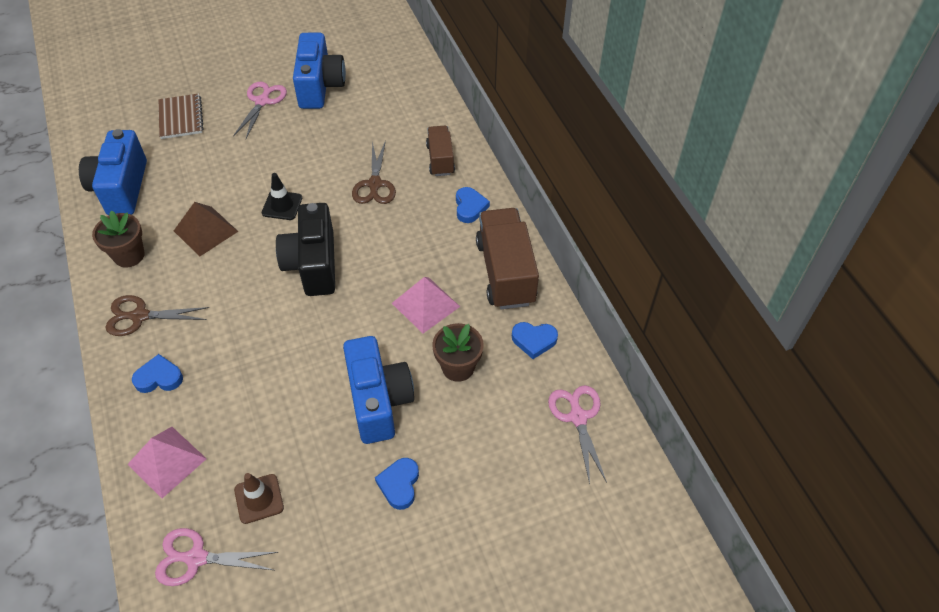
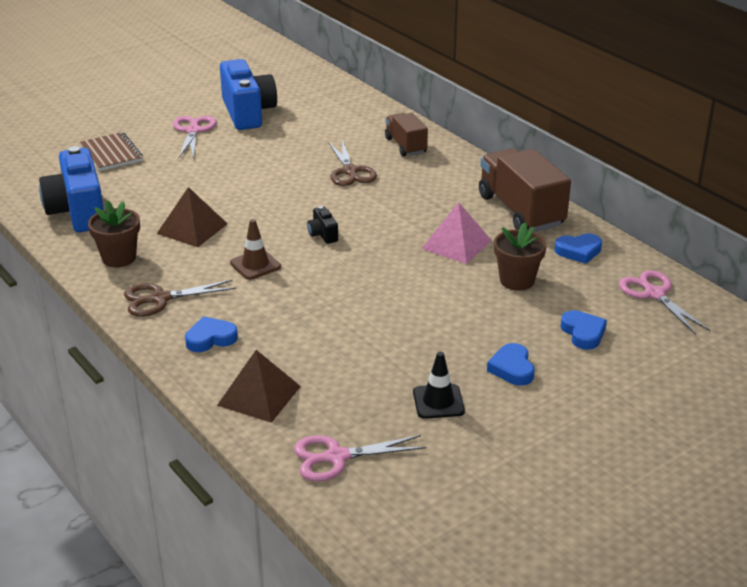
camera: 15 degrees left, 20 degrees down
(167, 461) = (259, 395): pink pyramid -> brown pyramid
(259, 499) = (375, 404): brown traffic cone -> brown traffic cone (255, 265)
(282, 205) = (263, 199): black traffic cone -> black traffic cone (438, 402)
(313, 264) = (322, 234): black camera -> black camera, size x0.43
(378, 401) = (453, 316): blue camera -> none
(470, 207) = (456, 173): blue heart -> blue heart (583, 333)

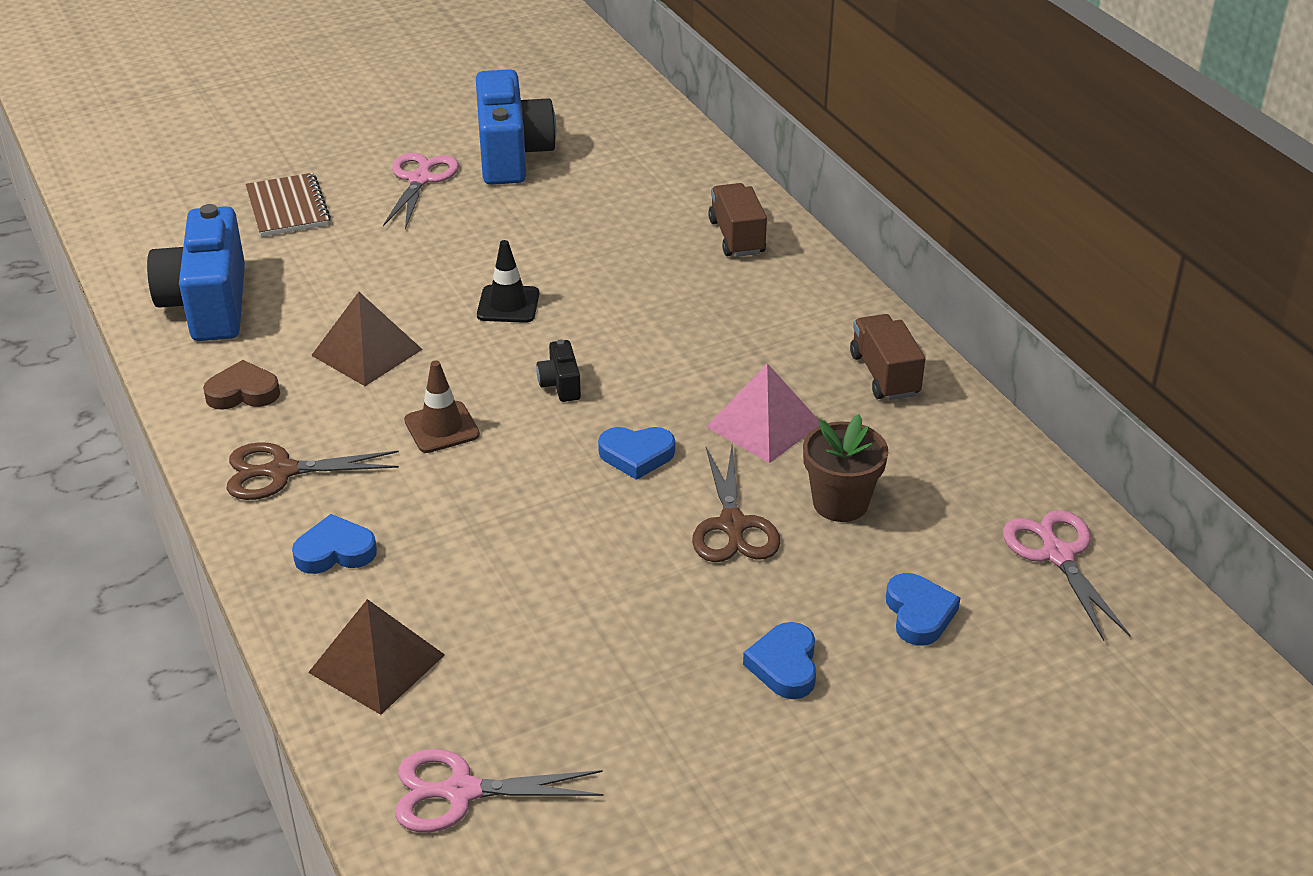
camera: 10 degrees right, 5 degrees up
(119, 258) = (243, 392): brown flower pot -> brown heart
(350, 171) = (636, 275): brown scissors -> brown scissors (732, 525)
(438, 402) = (649, 711): black traffic cone -> black traffic cone (508, 304)
(521, 211) = (884, 375): brown truck -> brown truck, size x0.58
(578, 251) = (956, 460): blue heart -> blue heart (636, 455)

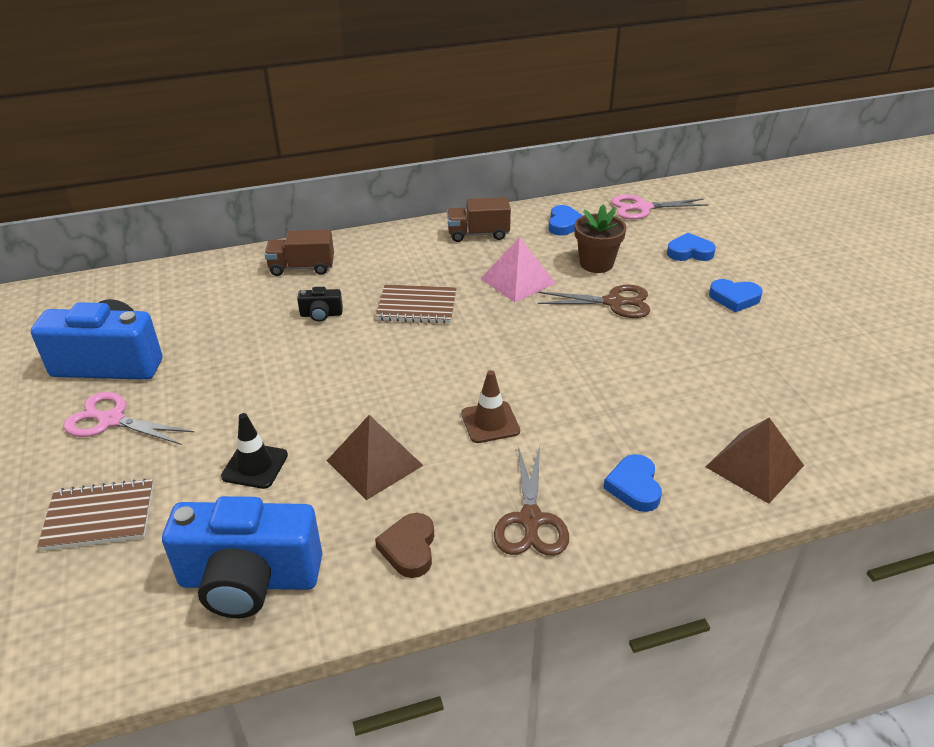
camera: 80 degrees left, 0 degrees up
(461, 792) = (864, 429): pink scissors -> none
(508, 304) = (338, 378): black traffic cone -> black traffic cone (255, 466)
(560, 384) = (452, 359): black camera -> black camera (321, 314)
(636, 455) = (540, 332): blue heart -> blue heart (564, 224)
(671, 342) = (417, 306): none -> brown notebook

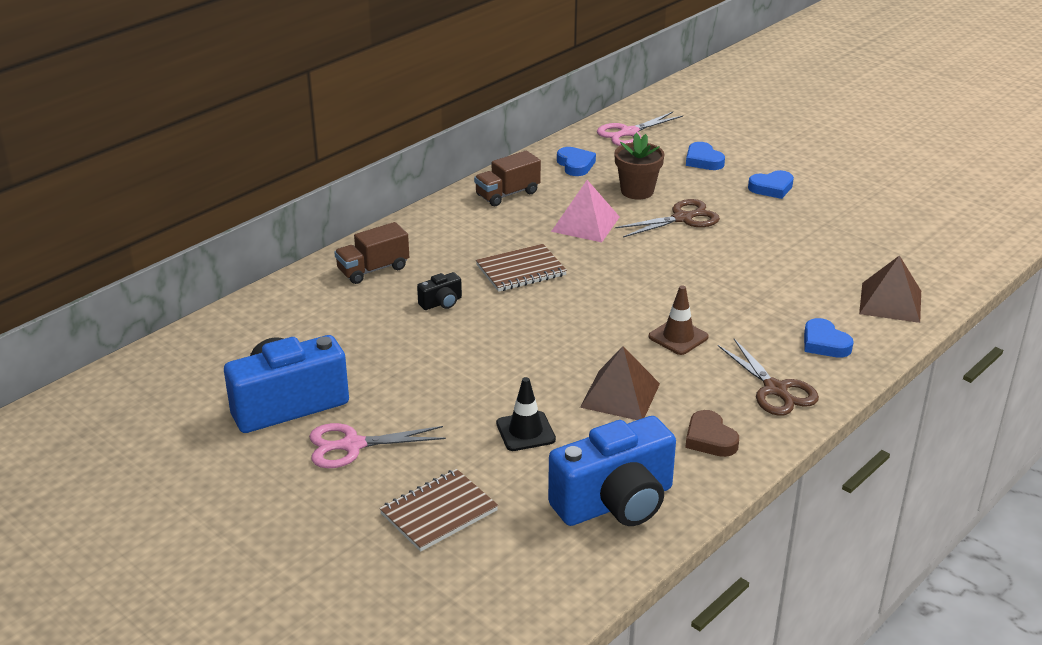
camera: 30 degrees left, 5 degrees down
(689, 252) = (703, 160): blue heart -> blue heart turned 90 degrees counterclockwise

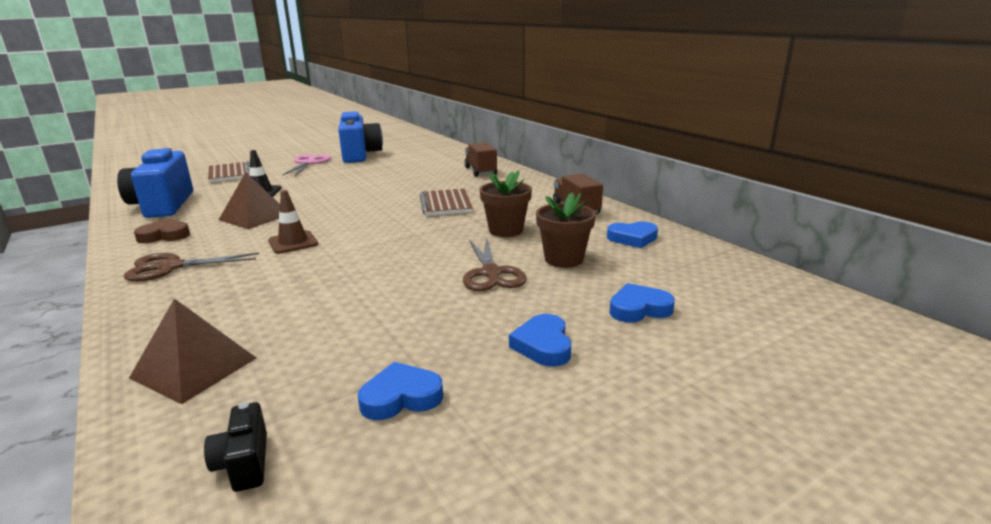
camera: 105 degrees right, 10 degrees down
(441, 303) = (423, 183): black camera -> black camera (244, 463)
(585, 224) = (506, 230): pink pyramid -> brown flower pot
(629, 133) = (723, 274): pink scissors -> none
(824, 343) = (190, 303): blue heart -> blue heart (401, 397)

